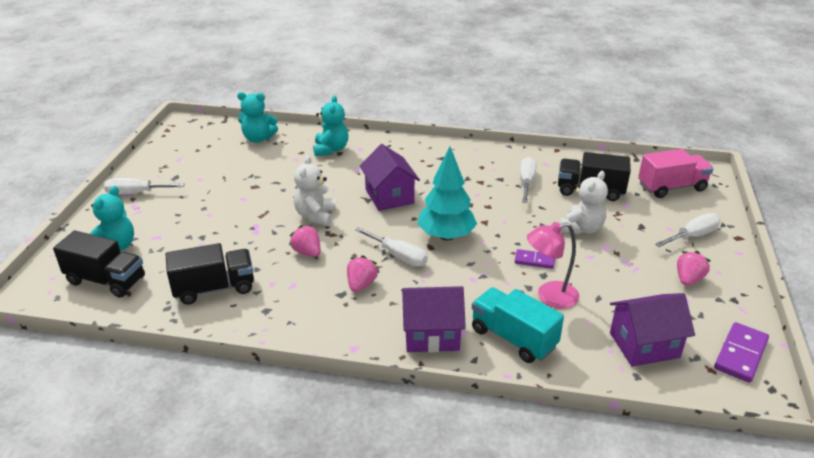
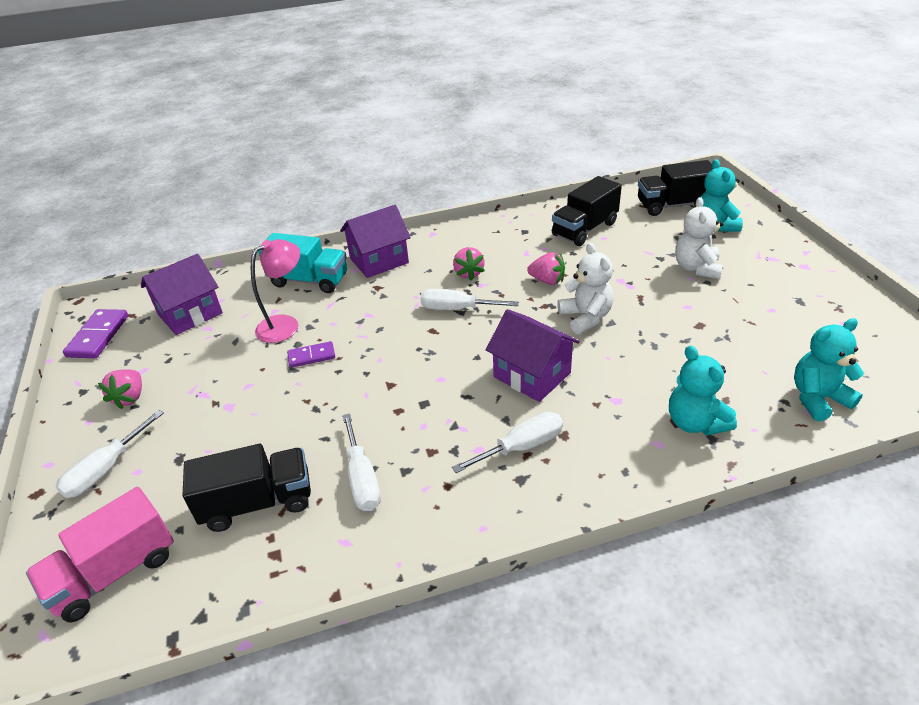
camera: 155 degrees right, 5 degrees up
(136, 193) = (798, 269): white screwdriver -> white screwdriver (521, 447)
(446, 236) = (424, 348): turquoise tree -> none
(581, 228) = (263, 422): white teddy bear -> white teddy bear (696, 268)

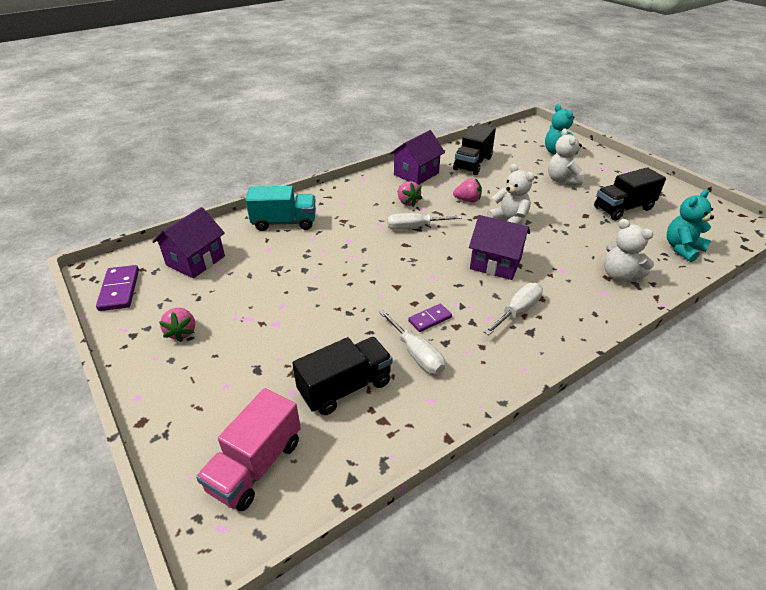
camera: 20 degrees left, 0 degrees up
(106, 469) = (196, 390): white screwdriver -> none
(285, 324) = (285, 257): pink lamp -> none
(311, 356) = (321, 276): purple domino -> purple domino (430, 319)
(379, 260) = (333, 201): purple house -> purple house (416, 174)
(673, 205) = (523, 142): black truck -> black truck (623, 208)
(695, 422) = (619, 276): turquoise teddy bear -> white teddy bear

